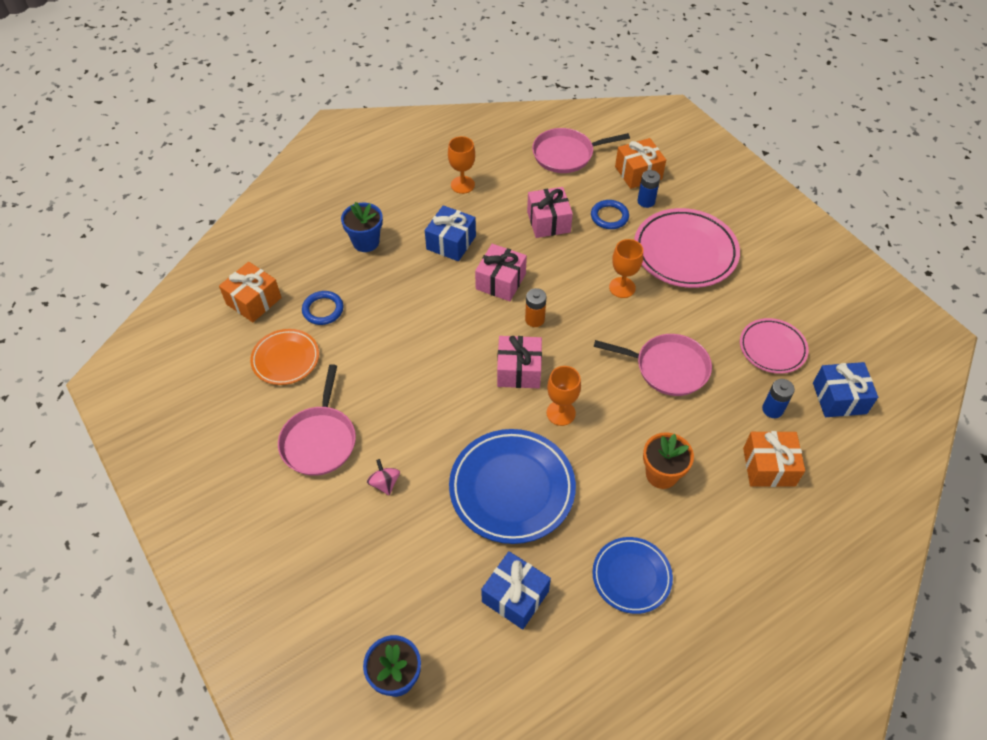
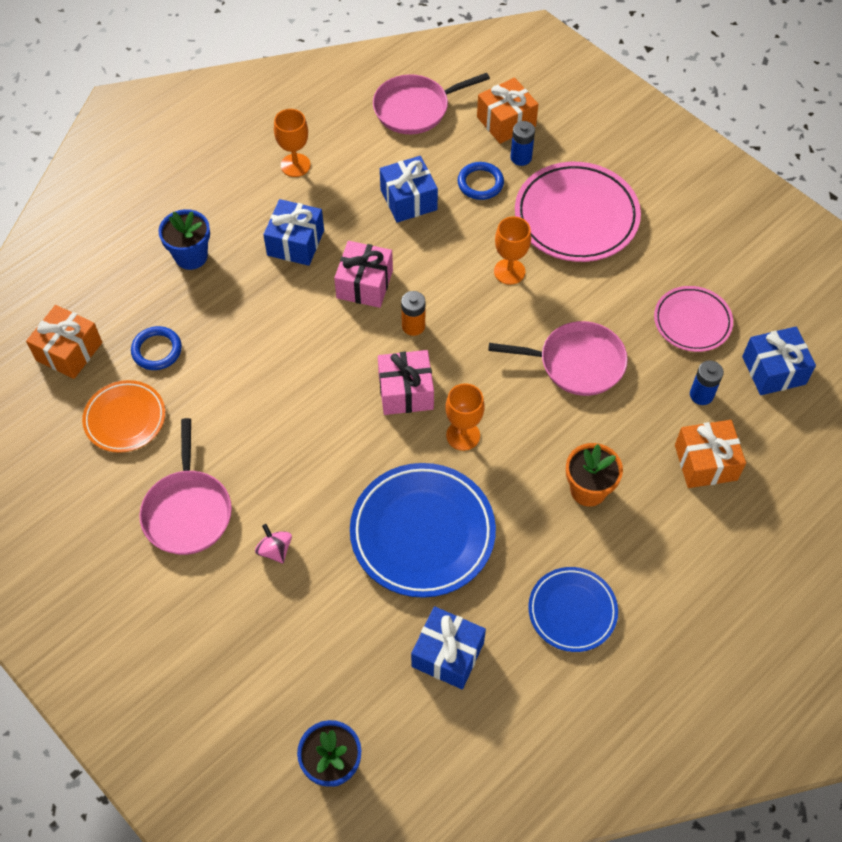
camera: 10 degrees left, 5 degrees up
(548, 222) = (408, 200): pink gift -> blue gift

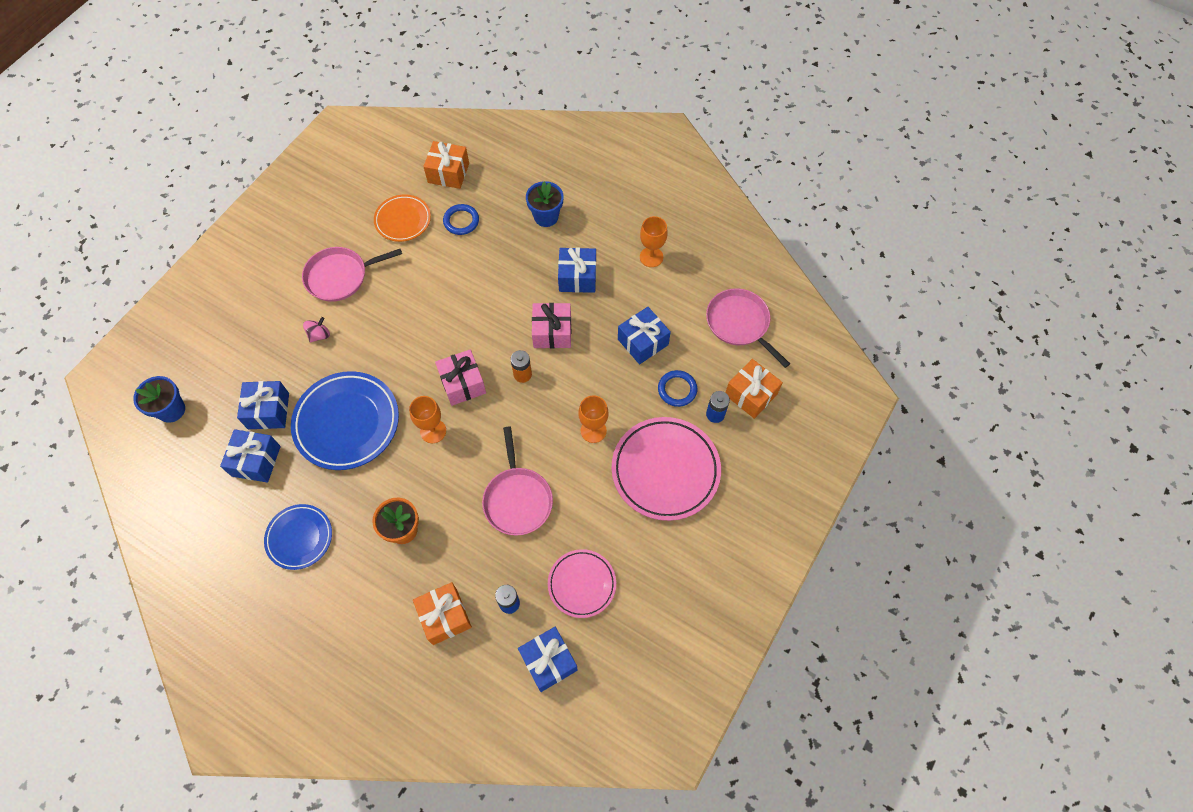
camera: 75 degrees right, 5 degrees up
(375, 630) = (268, 411): none -> blue gift

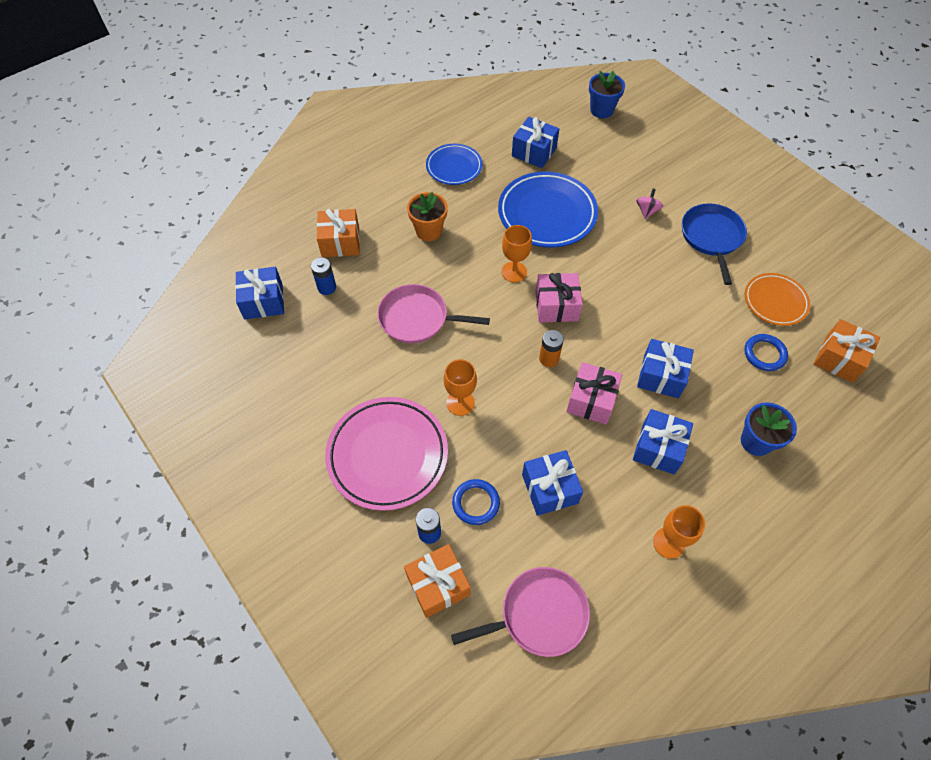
camera: 110 degrees right, 5 degrees down
(268, 411) = (579, 166): blue gift -> blue gift (661, 376)
(319, 335) = (647, 211): pink spinning top -> pink spinning top turned 135 degrees counterclockwise
(340, 276) = (712, 237): pink pan -> blue pan
(582, 584) = (313, 345): pink plate -> none

